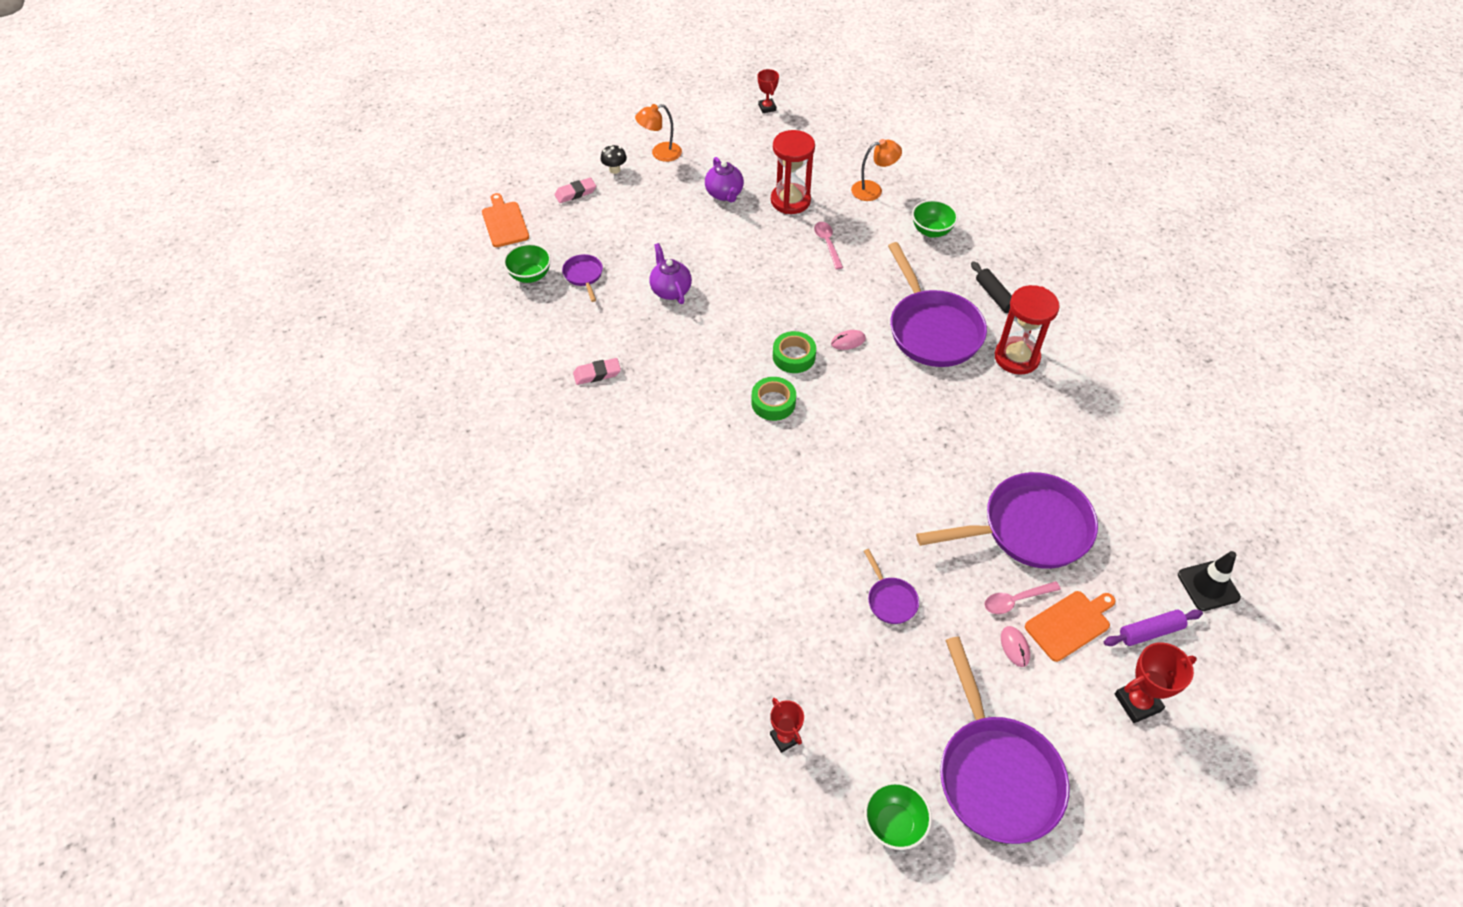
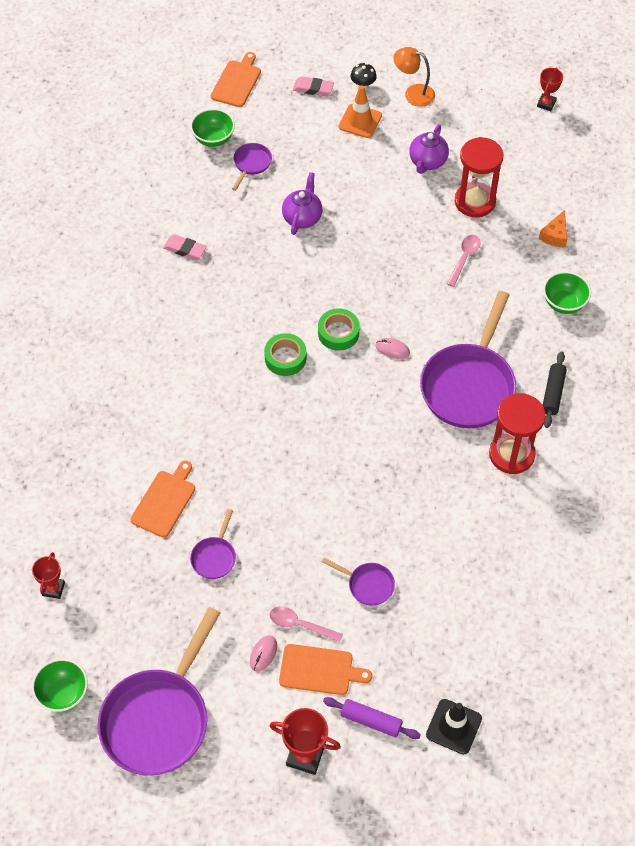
camera: 40 degrees right, 5 degrees up
(640, 195) = (360, 121): none -> orange traffic cone
(799, 586) = (165, 501): none -> orange cutting board
(873, 190) = (555, 235): orange lamp -> orange cheese
(1028, 529) = (367, 585): purple pan -> purple pan, size x0.44

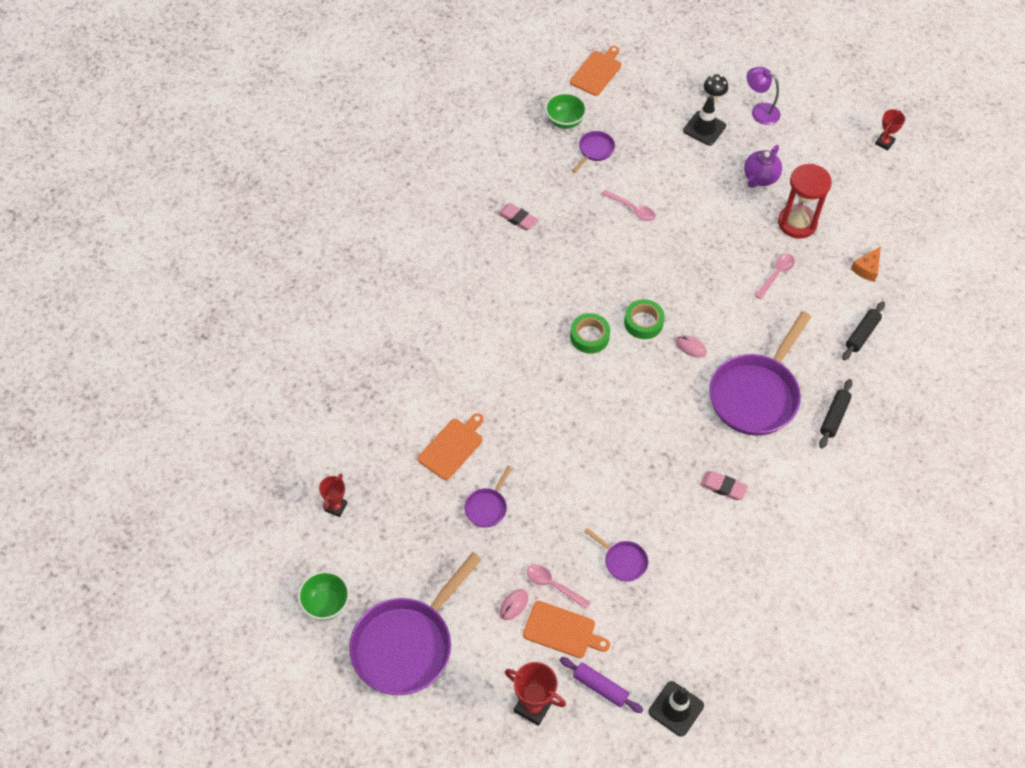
camera: 10 degrees right, 0 degrees up
(302, 218) = (632, 209): purple teapot -> pink spoon
(313, 89) = (666, 90): pink eraser -> pink eraser (723, 487)
(360, 121) = (704, 128): orange traffic cone -> black traffic cone
(413, 93) = (760, 111): orange lamp -> purple lamp
(511, 454) = (783, 467): red hourglass -> none
(564, 303) = (862, 334): green bowl -> black rolling pin

